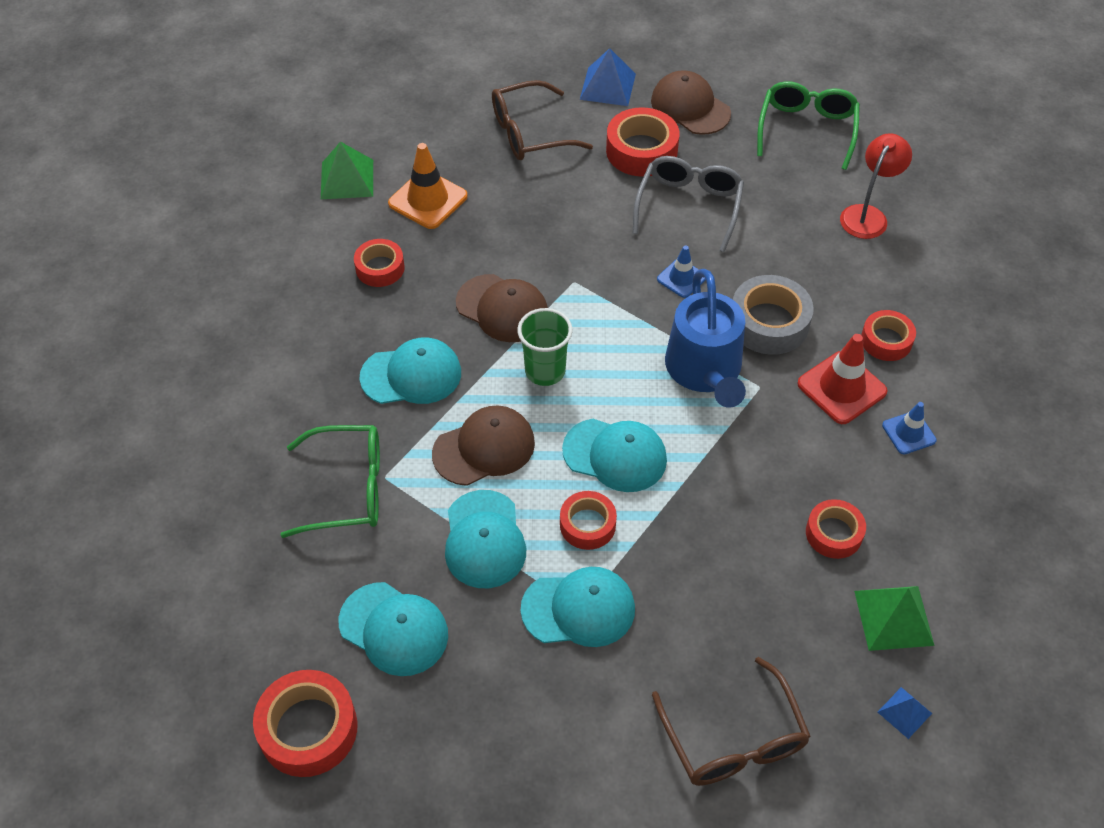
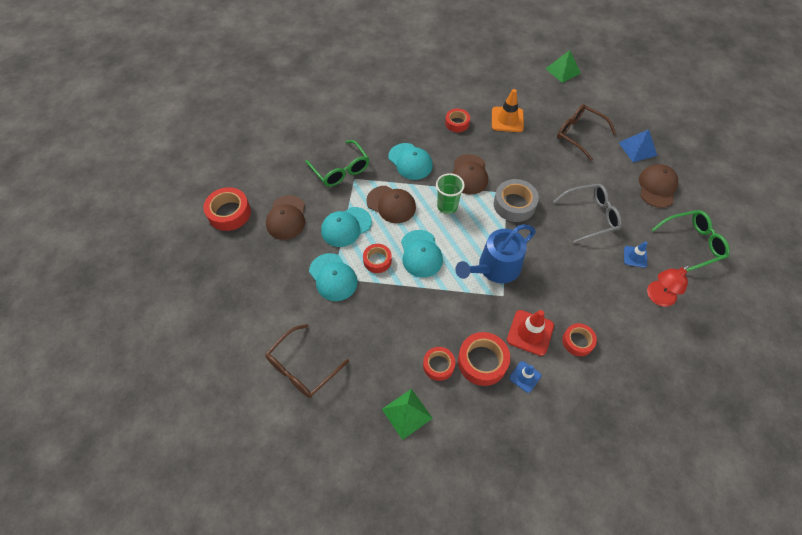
camera: 60 degrees right, 5 degrees up
(347, 179) = (495, 88): green pyramid -> green pyramid (563, 70)
(394, 629) = (286, 217): turquoise cap -> brown cap
(641, 151) = (609, 181): red tape -> red tape (482, 361)
(681, 278) = (543, 233): blue traffic cone -> blue traffic cone (635, 257)
(769, 323) = (545, 282): grey tape -> grey tape (514, 204)
(867, 215) = (657, 298): red lamp -> red lamp turned 135 degrees clockwise
(904, 712) = (356, 439): blue pyramid -> none

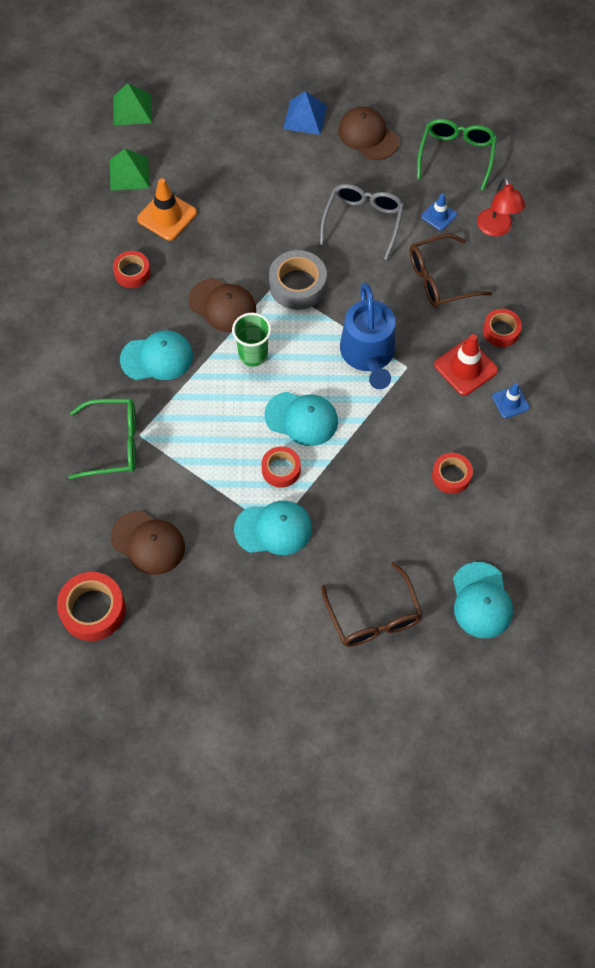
camera: 60 degrees left, 5 degrees up
(346, 227) = (209, 480): turquoise cap -> turquoise cap (481, 600)
(391, 204) = (209, 413): brown cap -> none
(407, 413) = (487, 535): green pyramid -> green pyramid (129, 173)
(482, 361) = (471, 431): red tape -> none
(579, 134) = (243, 158): brown glasses -> brown glasses (439, 279)

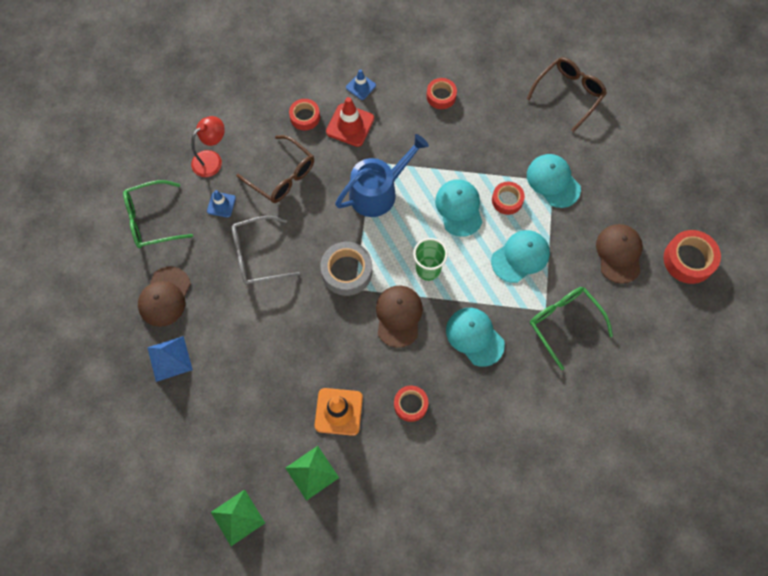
camera: 120 degrees left, 5 degrees up
(481, 600) = (516, 42): turquoise cap -> turquoise cap (520, 257)

